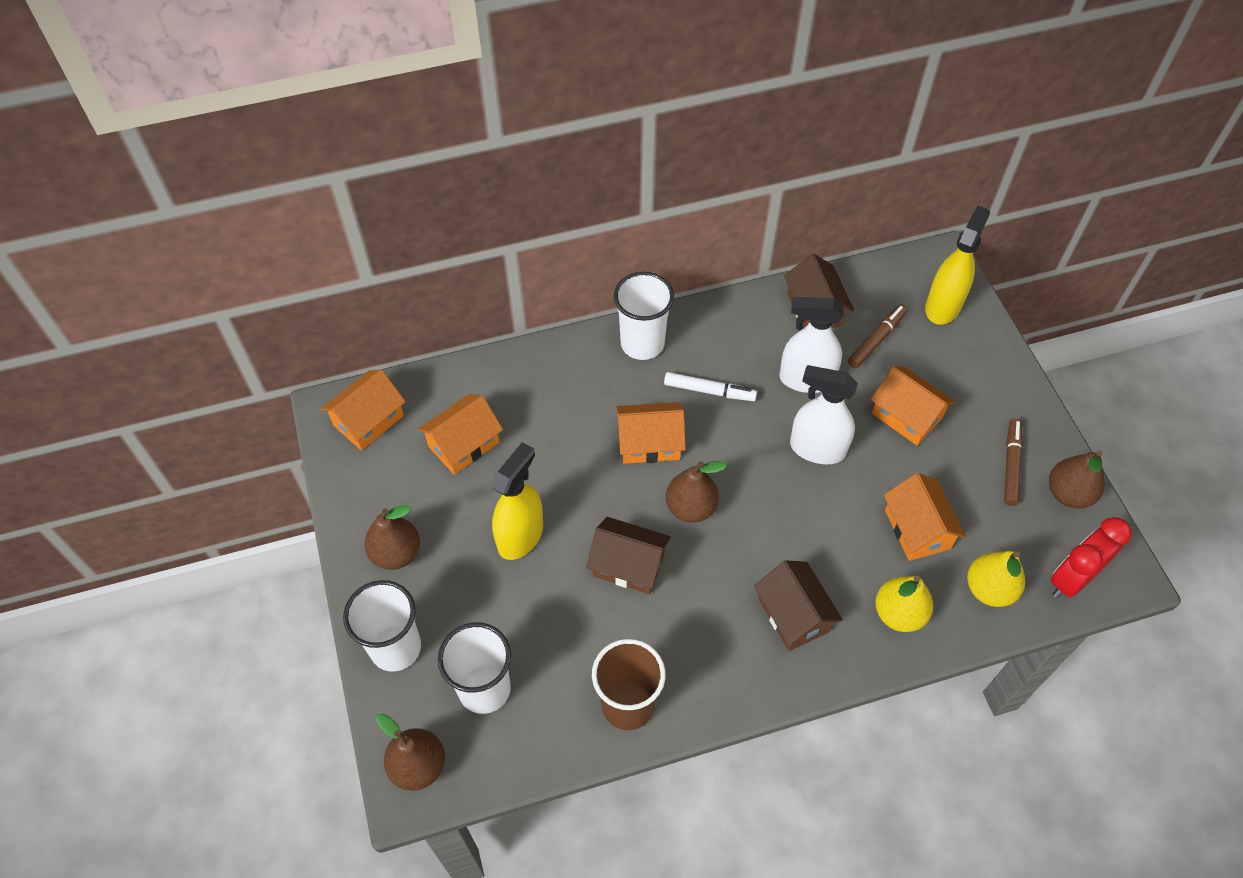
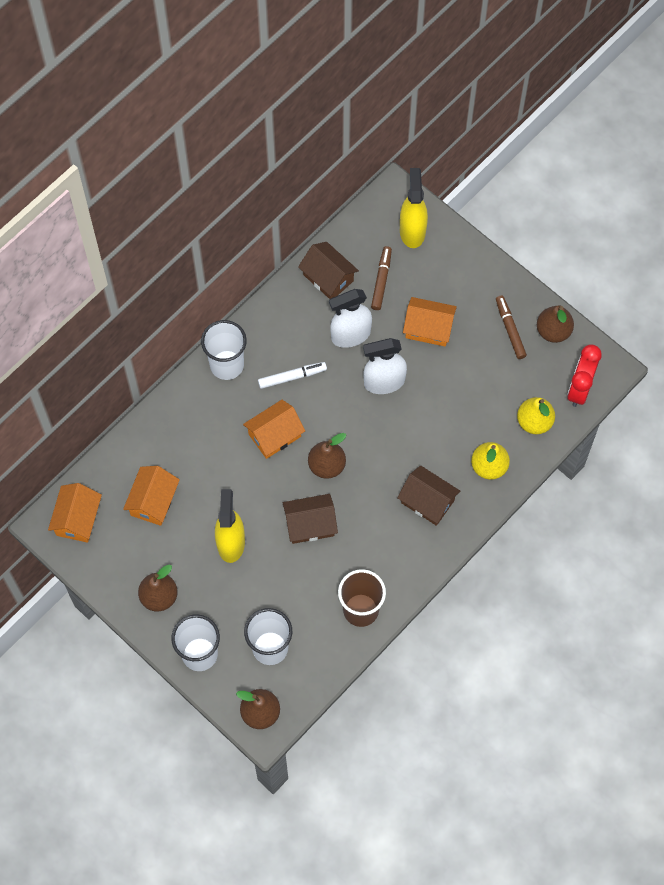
camera: 30 degrees left, 10 degrees up
(917, 529) = (473, 405): orange house -> none

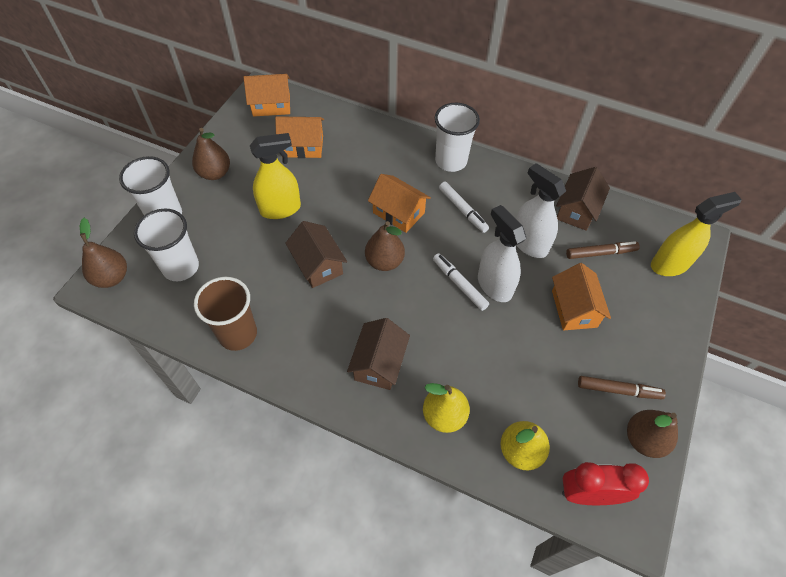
camera: 70 degrees right, 10 degrees down
(373, 410) = (459, 284): none -> white marker
(510, 329) = (618, 390): brown marker -> brown marker turned 45 degrees clockwise

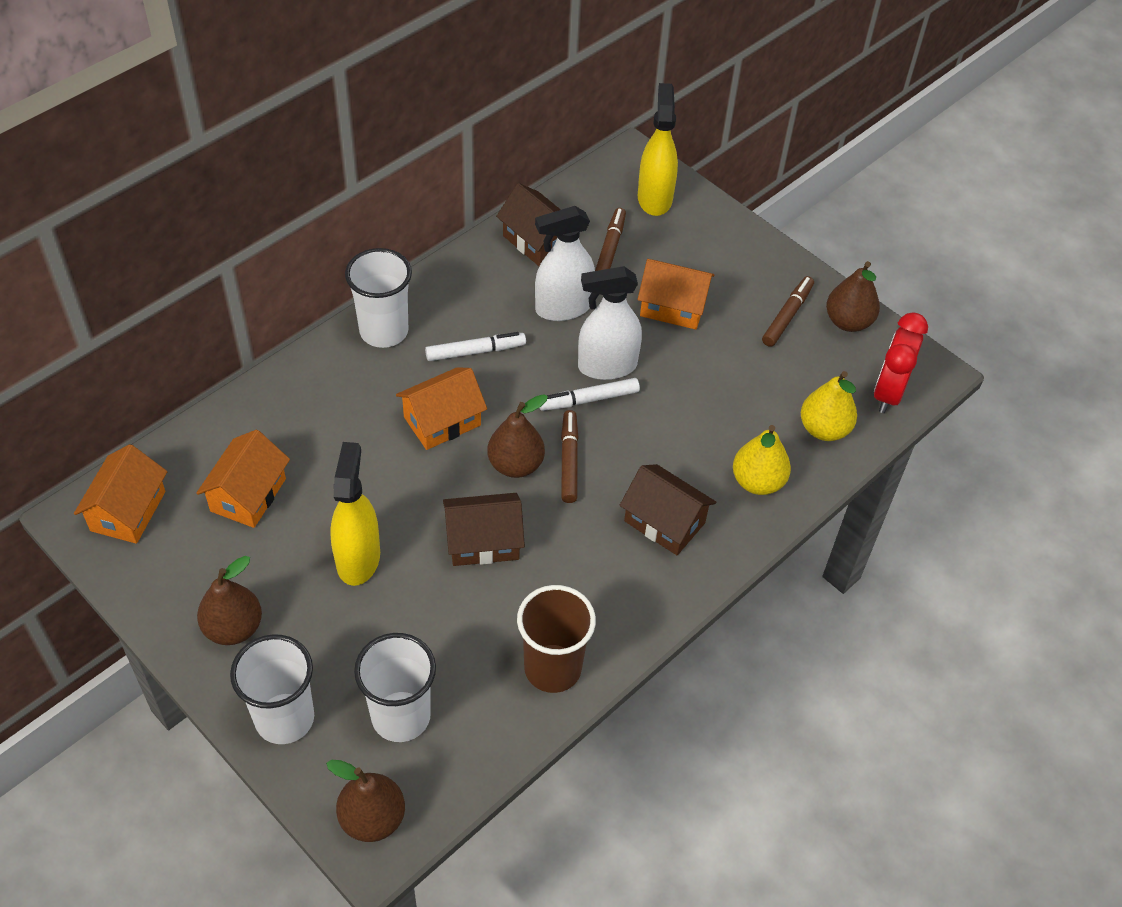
camera: 70 degrees left, 5 degrees down
(402, 289) = (569, 460): none -> brown marker

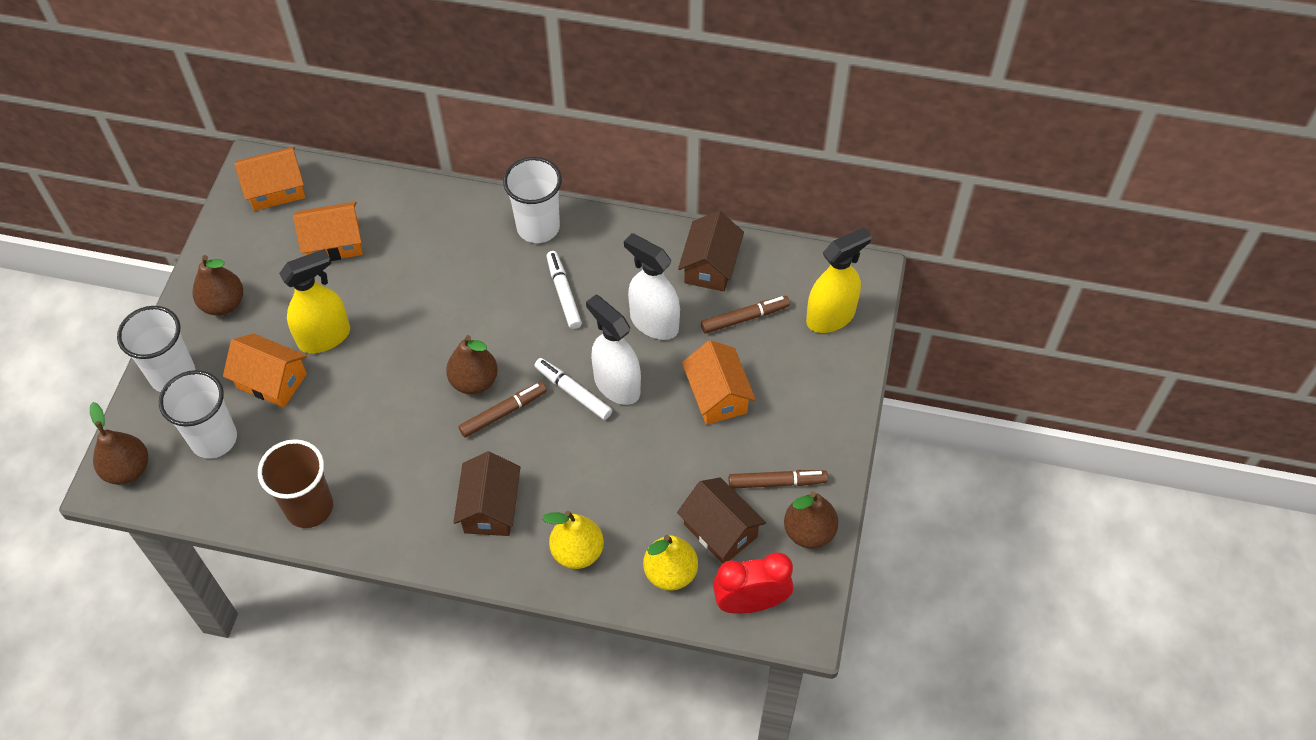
camera: 60 degrees right, 5 degrees up
(442, 421) = (481, 313): orange house -> orange house (271, 380)
(475, 351) = (563, 293): white marker -> white marker turned 150 degrees counterclockwise
(483, 541) = (390, 402): brown house -> brown house (720, 530)

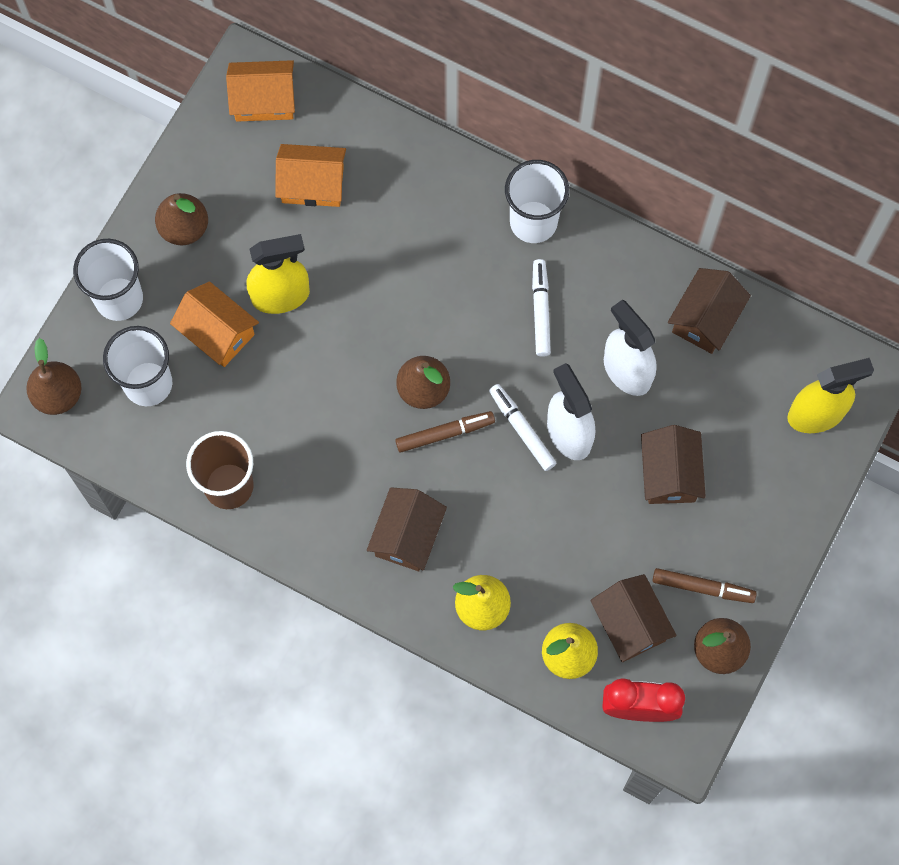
camera: 15 degrees right, 15 degrees up
(717, 395) = (669, 474): orange house -> brown house
(744, 318) = (724, 391): brown marker -> none

